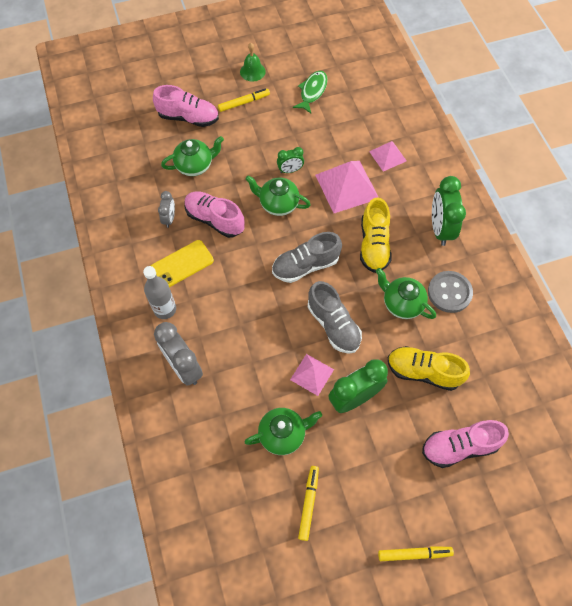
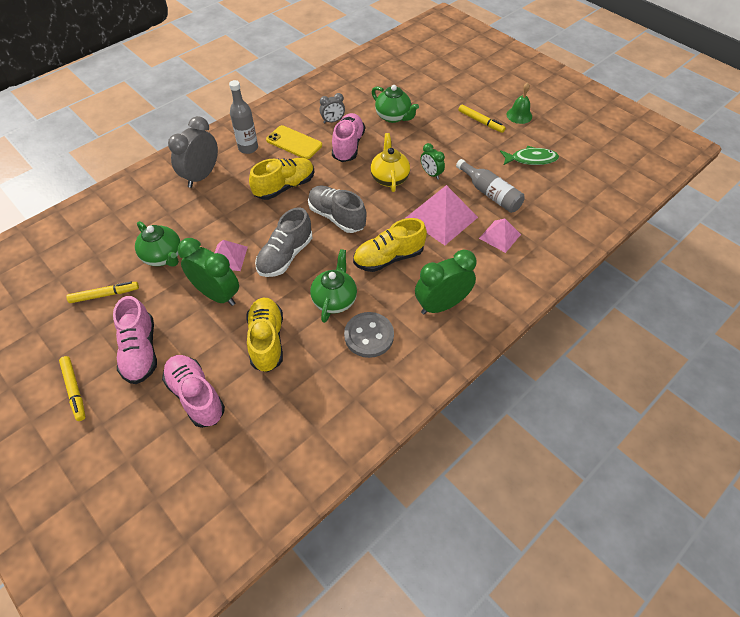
camera: 65 degrees right, 10 degrees down
(188, 117) = (438, 97): pink shoe -> pink shoe (140, 351)
(242, 295) = (284, 187): none -> yellow shoe
(278, 204) = (389, 178): green teapot -> yellow teapot
(337, 139) = (490, 194): none -> grey bottle

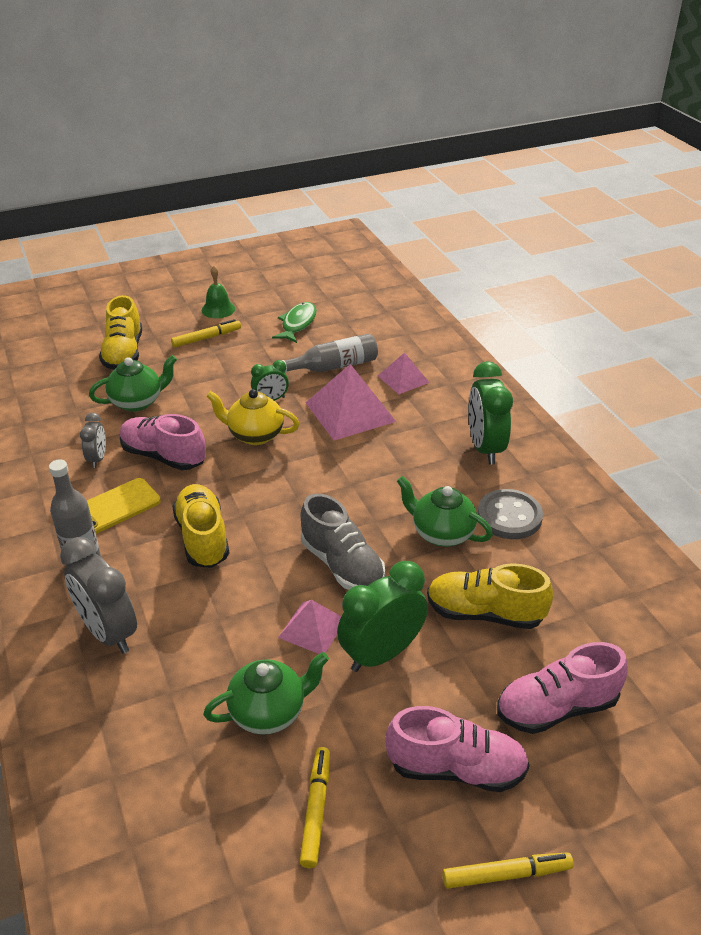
camera: 70 degrees left, 15 degrees down
(336, 217) = (296, 499): grey shoe -> none
(388, 258) = (393, 470): yellow shoe -> yellow shoe (124, 353)

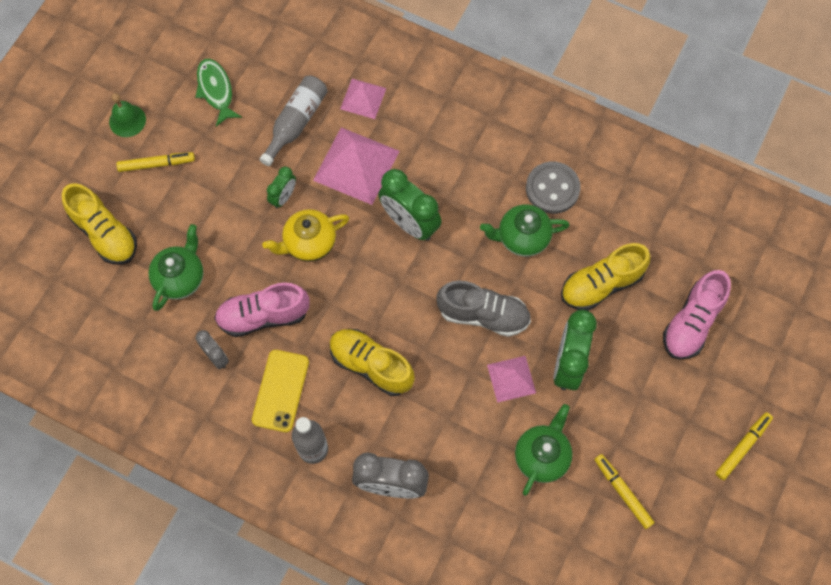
camera: 40 degrees left, 30 degrees up
(206, 338) = (156, 164): yellow marker -> yellow marker turned 60 degrees clockwise
(456, 768) = (671, 406): pink shoe -> none
(485, 448) = (484, 132): green clock -> green clock (409, 223)

